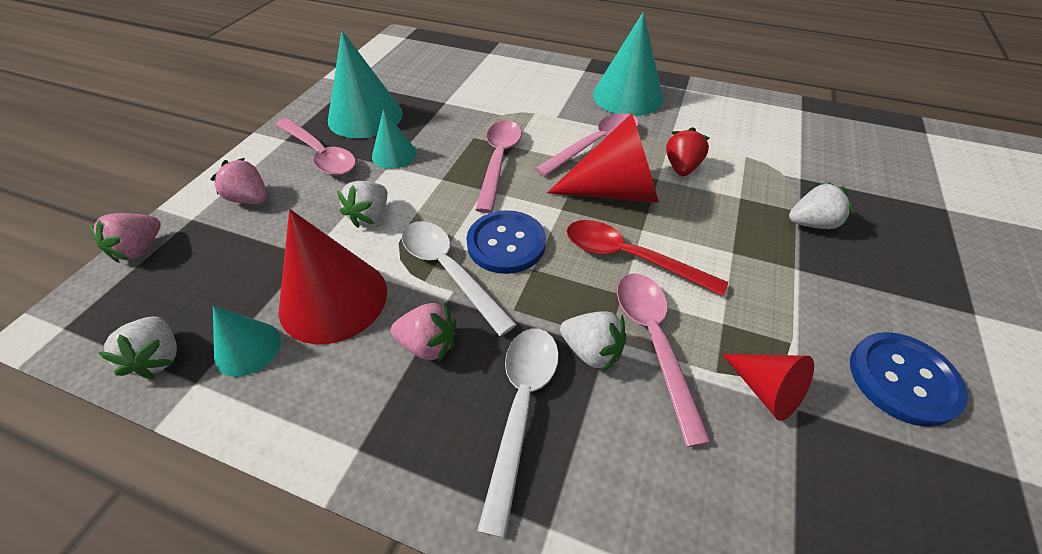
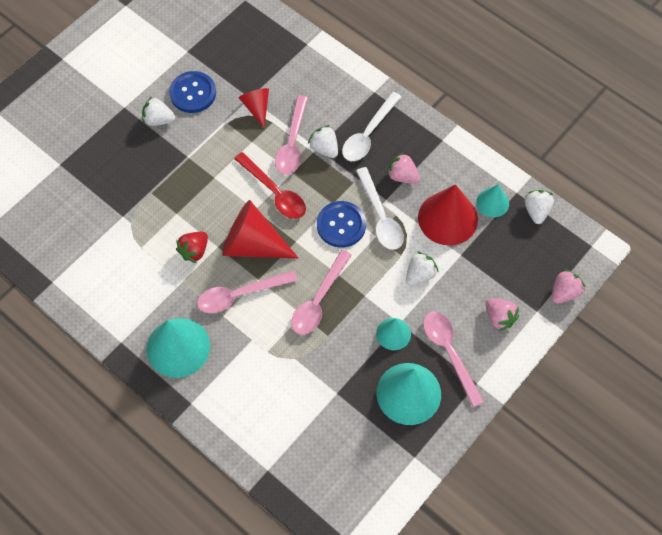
camera: 160 degrees left, 15 degrees up
(811, 223) = (152, 180): white strawberry -> white strawberry (158, 120)

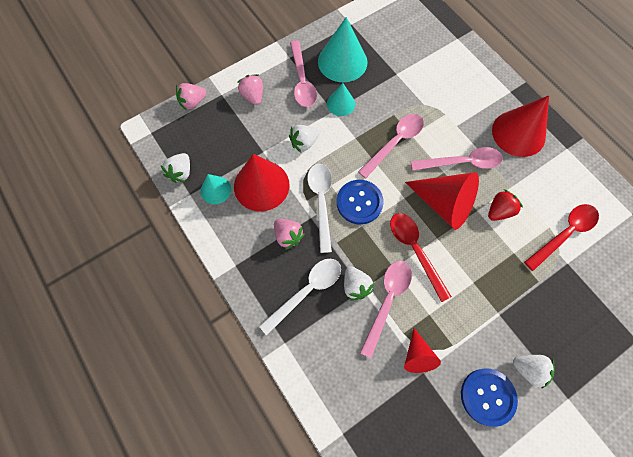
camera: 165 degrees left, 5 degrees up
(125, 244) = (564, 234): none -> red spoon
(178, 347) = (518, 133): turquoise cone -> red cone

